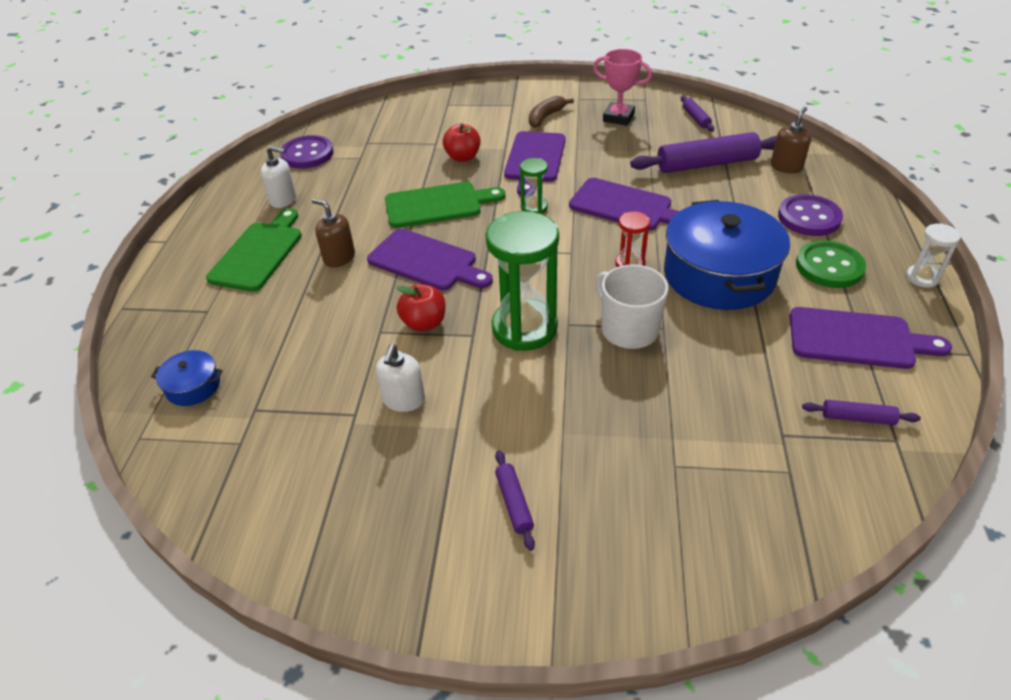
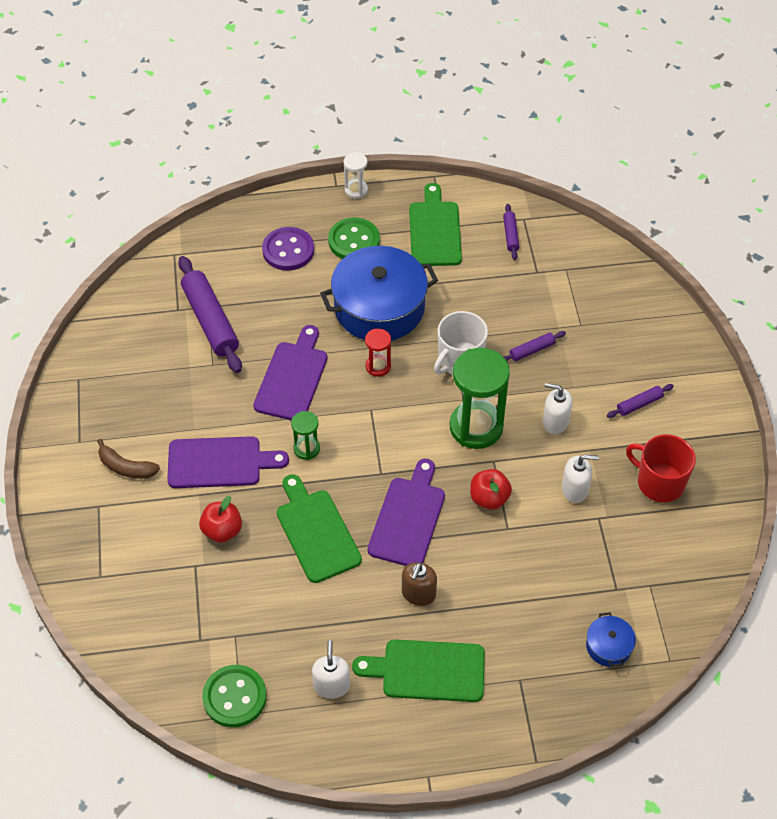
camera: 105 degrees left, 10 degrees up
(307, 154) = (234, 697): purple button -> green button
(377, 493) = (659, 482): none -> red mug
(510, 401) = (555, 422): none -> white soap dispenser
(618, 117) = (123, 399): pink trophy -> none
(696, 118) = (119, 332): purple rolling pin -> purple rolling pin (532, 350)
(786, 167) = (208, 263): brown soap dispenser -> none
(857, 339) = (434, 230): purple cutting board -> green cutting board

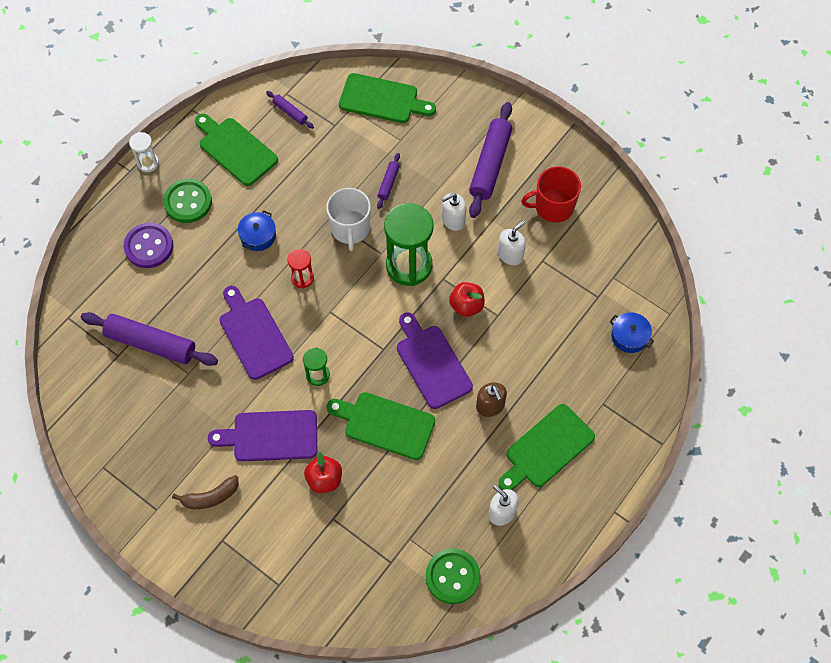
camera: 45 degrees left, 10 degrees up
(219, 462) = (271, 436): purple cutting board -> purple cutting board turned 135 degrees counterclockwise
(379, 307) = (258, 236): blue pot -> blue pot, size x0.43
(600, 282) = (382, 99): none -> green cutting board
(639, 404) = (490, 165): purple rolling pin -> purple rolling pin, size x2.09

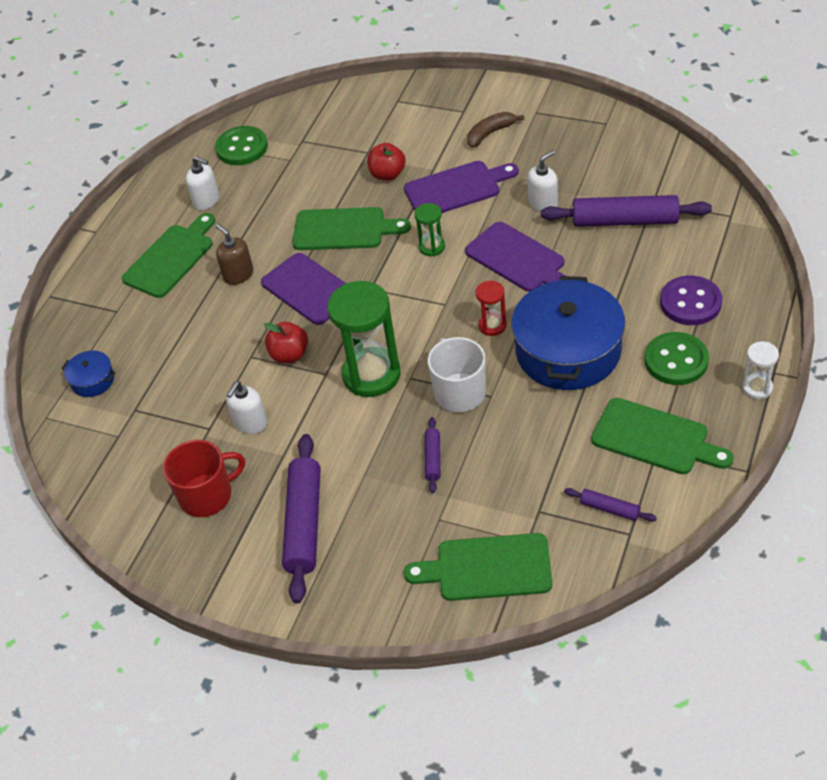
camera: 170 degrees right, 15 degrees down
(258, 236) = (568, 351): blue pot -> blue pot, size x2.30
(453, 220) = (334, 440): white soap dispenser -> white soap dispenser (543, 203)

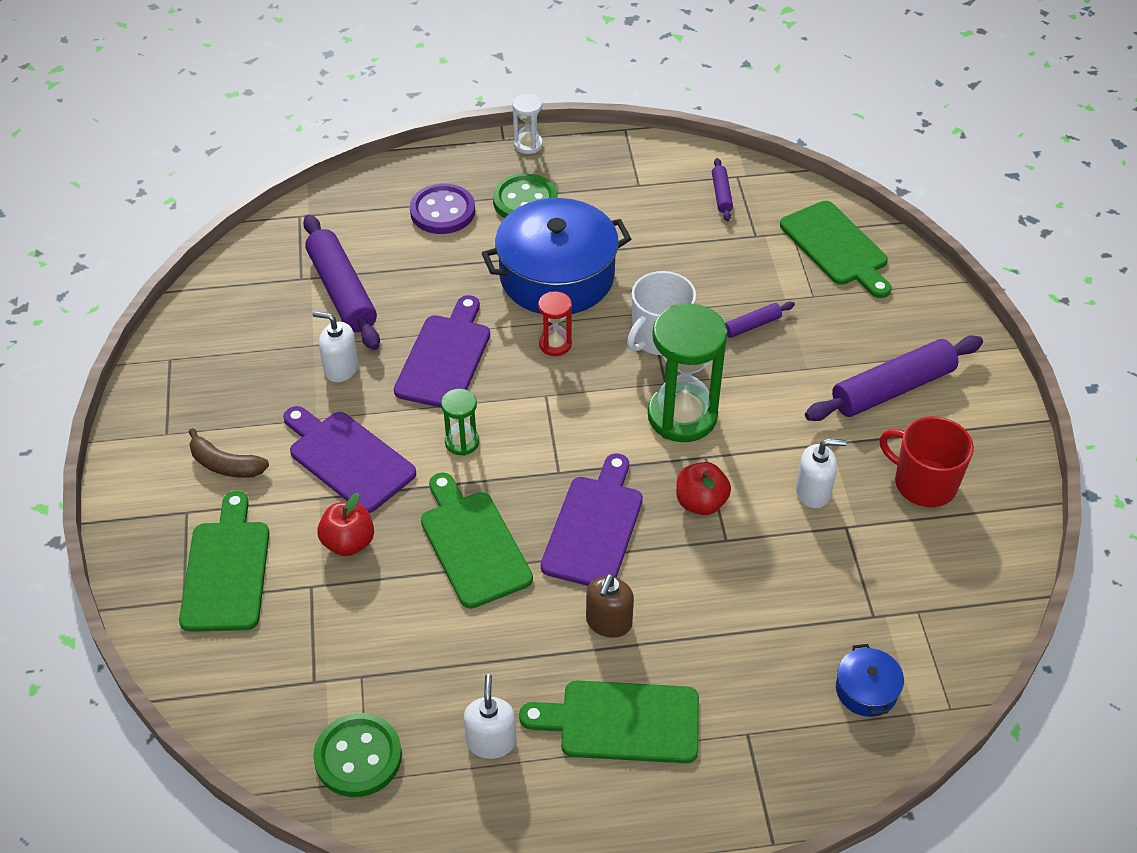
camera: 125 degrees left, 0 degrees up
(655, 438) = (626, 189): green cutting board -> green cutting board (226, 570)

